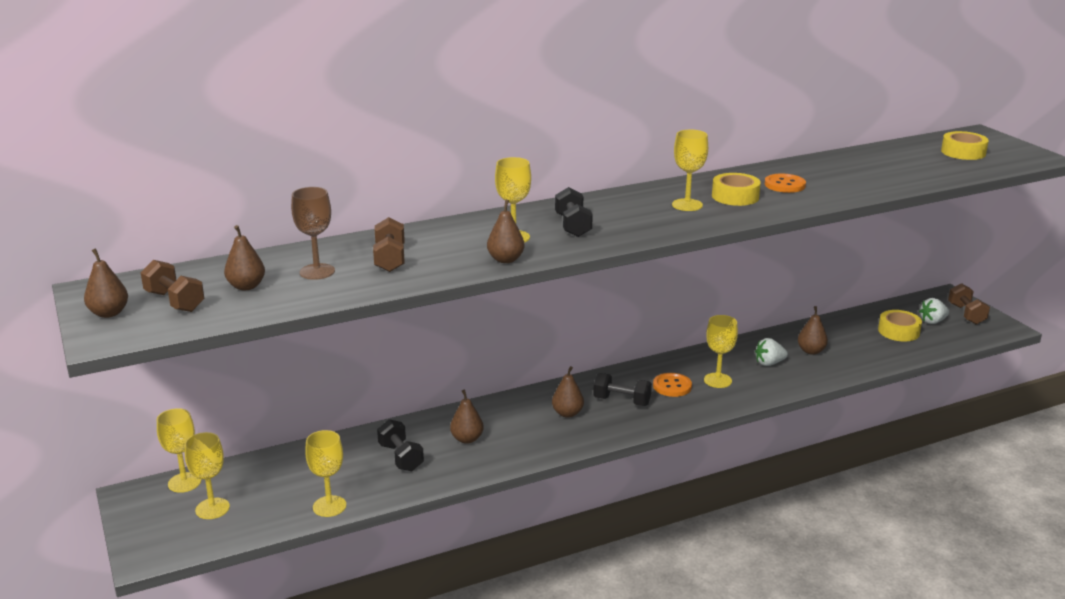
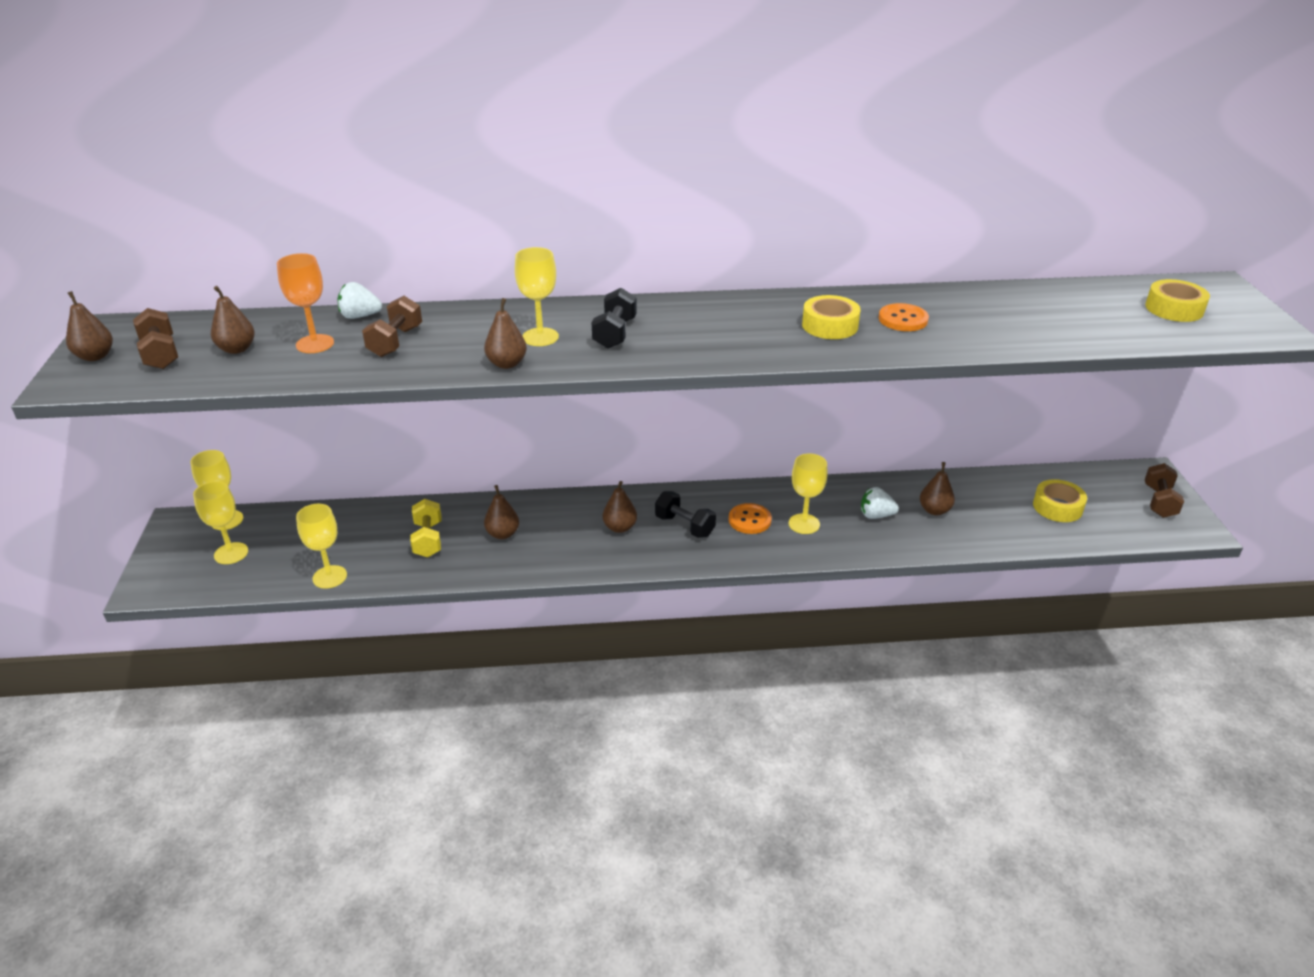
camera: 20 degrees right, 10 degrees up
(317, 272) = (315, 344): brown goblet -> orange goblet
(401, 457) = (428, 539): black dumbbell -> yellow dumbbell
(687, 205) = (764, 328): yellow goblet -> none
(933, 321) = (1109, 503): white strawberry -> white strawberry (360, 316)

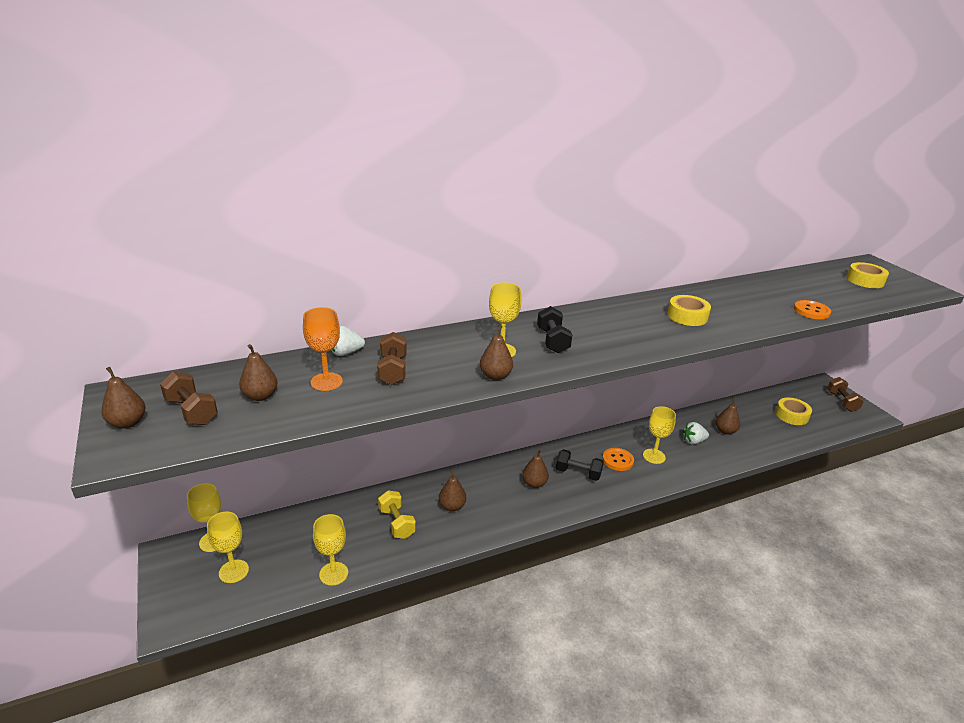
camera: 20 degrees left, 5 degrees down
(903, 319) = (726, 306): orange button -> orange button (811, 311)

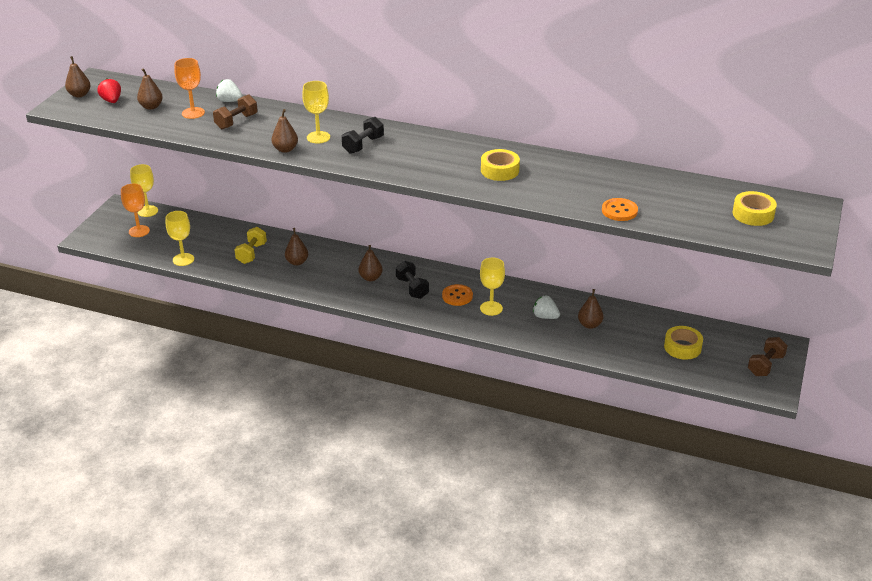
camera: 45 degrees right, 5 degrees up
(191, 411) = (111, 101): brown dumbbell -> red strawberry
(233, 571) = (139, 231): yellow goblet -> orange goblet

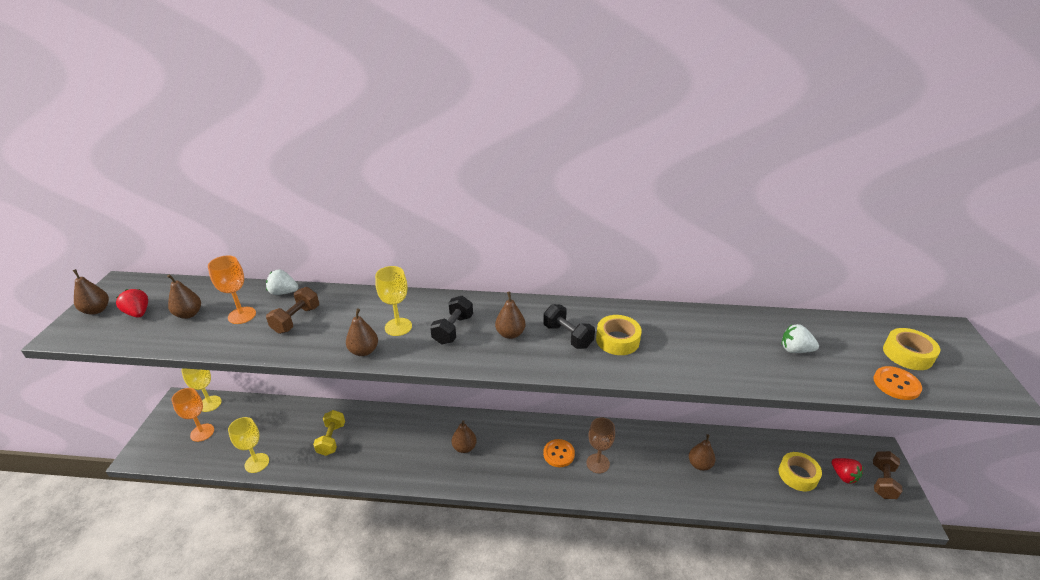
camera: 15 degrees left, 0 degrees up
(297, 262) = (382, 441): brown pear -> brown pear (510, 334)
(412, 288) = (510, 452): black dumbbell -> black dumbbell (567, 336)
(491, 308) = (598, 463): yellow goblet -> brown goblet
(545, 316) = (653, 463): white strawberry -> white strawberry (795, 350)
(619, 211) = (776, 376): orange button -> orange button (896, 384)
(729, 355) = (843, 476): none -> red strawberry

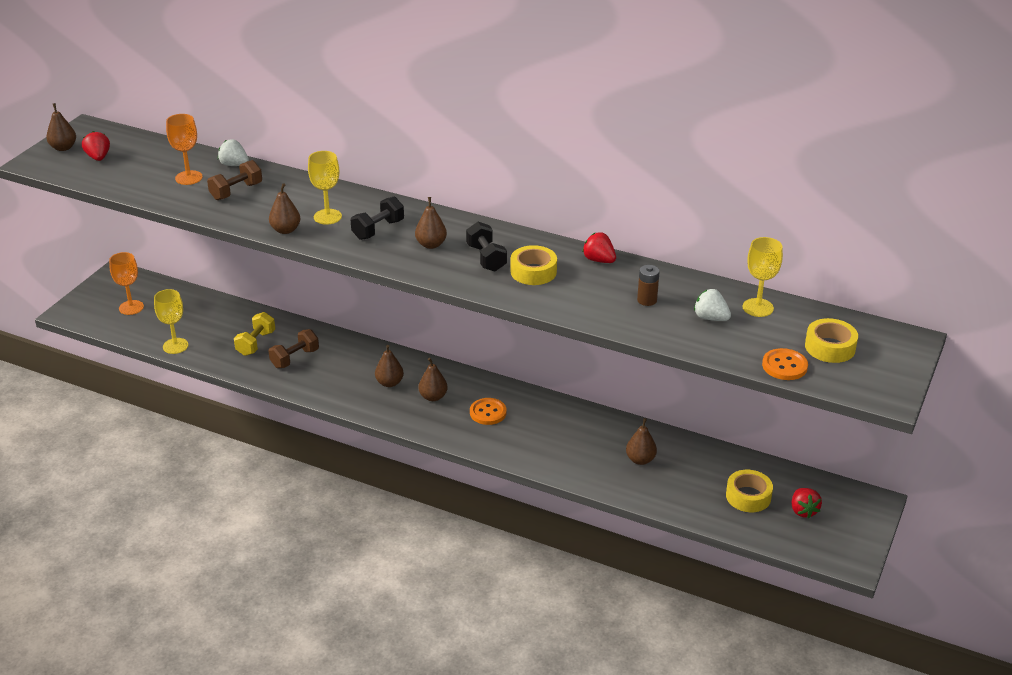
camera: 20 degrees right, 0 degrees up
(189, 314) = (142, 167): brown pear -> brown pear (433, 397)
(210, 403) = (146, 283): yellow goblet -> yellow goblet (758, 307)
(598, 463) = (525, 431): brown goblet -> none
(661, 315) = (599, 260): none -> red strawberry
(731, 345) = (647, 300): none -> brown battery
(882, 481) = (846, 527): brown dumbbell -> brown dumbbell (295, 358)

